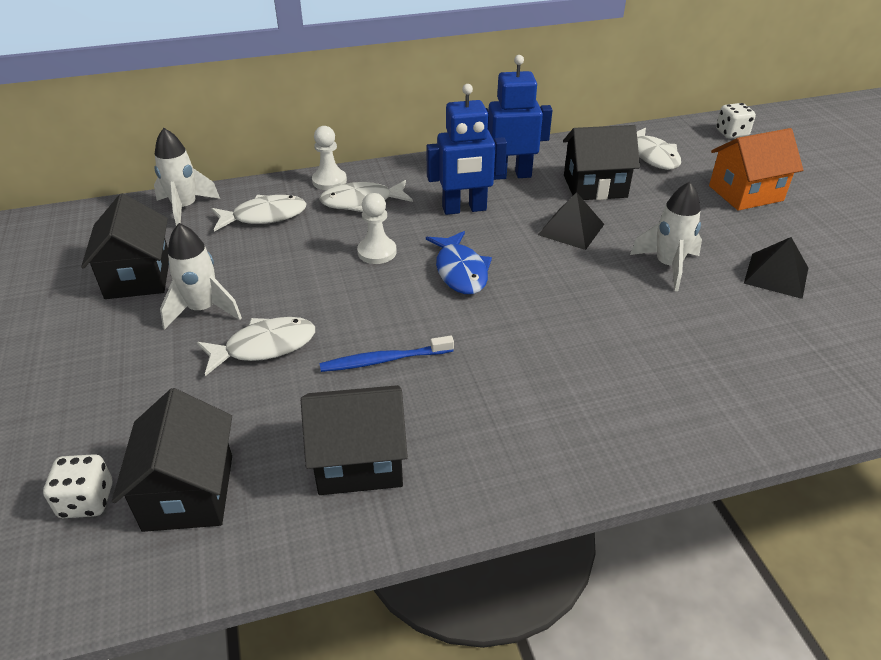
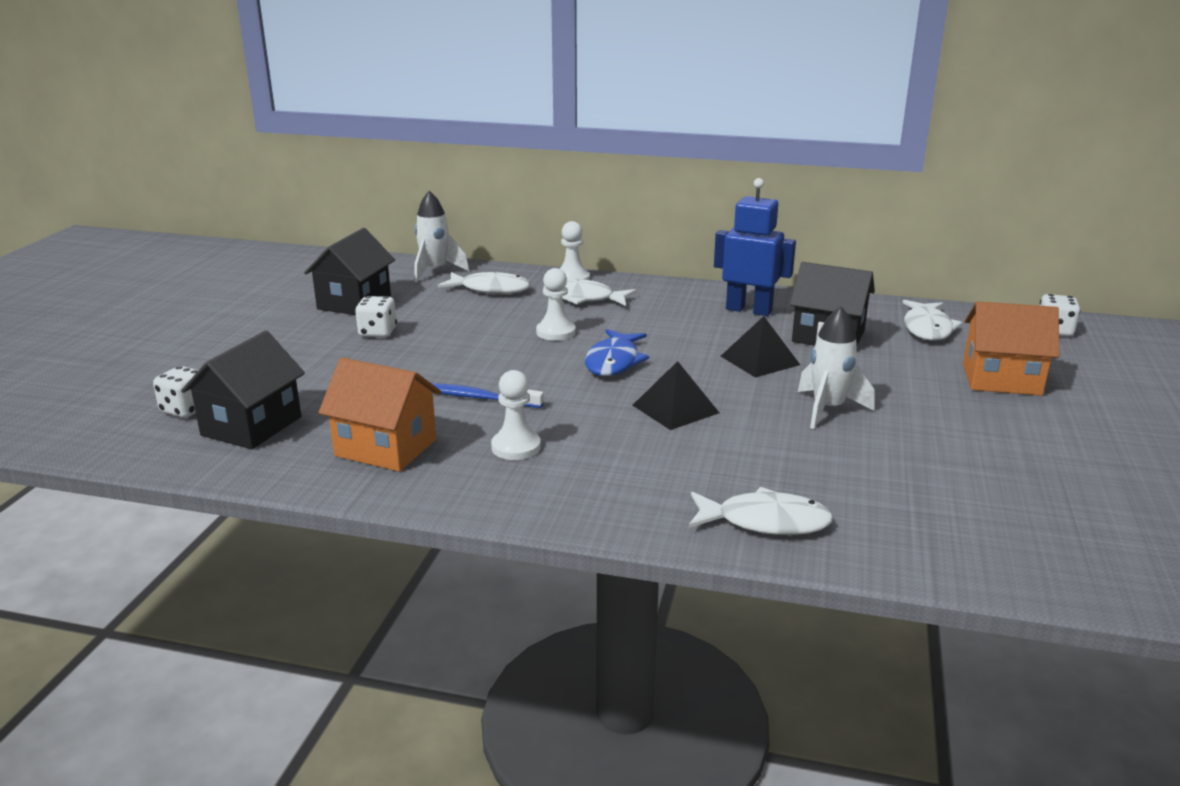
camera: 30 degrees right, 15 degrees down
(203, 310) = (377, 332): white rocket -> white dice
(264, 347) = (396, 365): white fish -> white fish (765, 522)
(359, 461) = (386, 448): black house -> orange house
(464, 209) = (671, 323): blue robot -> none
(476, 408) = (516, 447): none -> white pawn
(776, 275) = (946, 447): black pyramid -> black pyramid (675, 409)

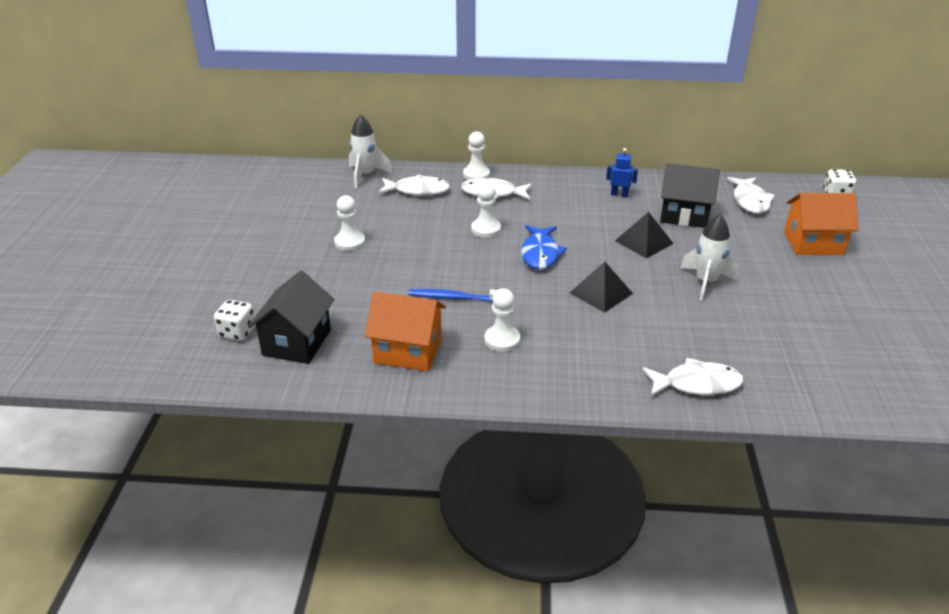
camera: 10 degrees left, 10 degrees up
(354, 302) = (317, 213): black house -> none
(377, 332) = (350, 242): white dice -> white pawn
(749, 310) = (619, 194): blue robot -> blue robot, size x0.51

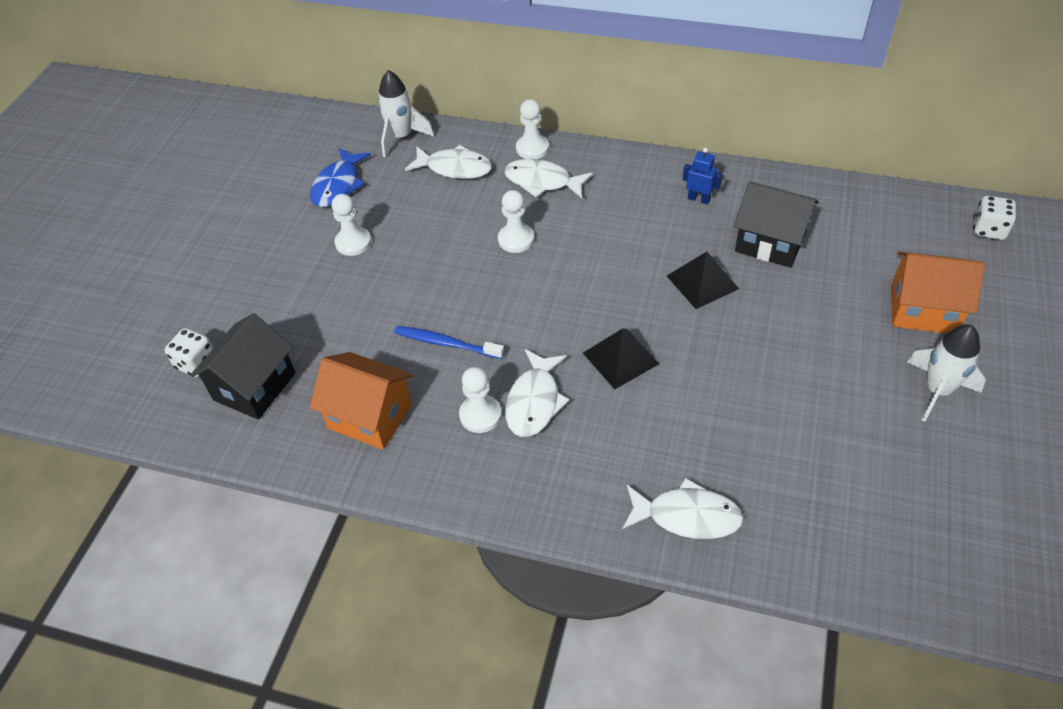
camera: 15 degrees right, 15 degrees up
(540, 254) = (568, 286): blue fish -> blue fish (338, 185)
(706, 282) = (757, 357): white rocket -> white rocket (937, 390)
(750, 201) = (866, 227): white fish -> white fish (534, 401)

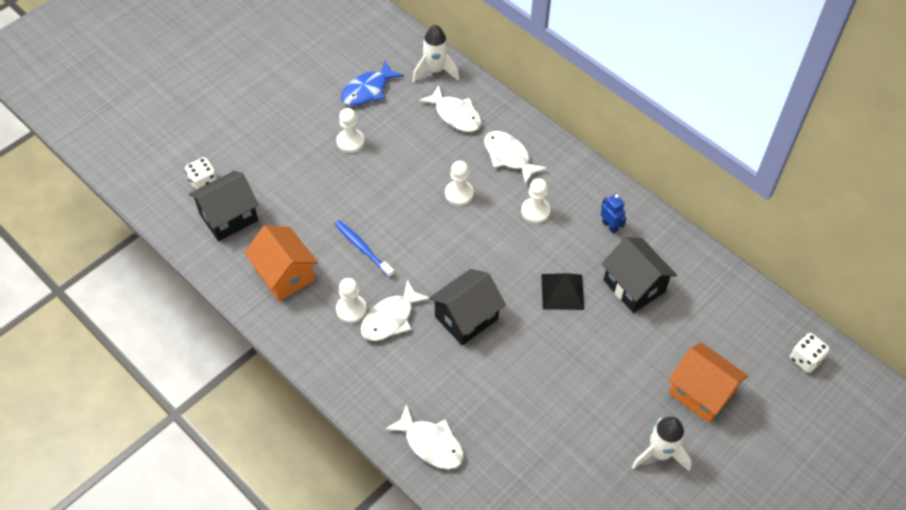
camera: 25 degrees right, 5 degrees up
(532, 148) = (521, 125): white pawn -> white pawn (535, 211)
(620, 358) = (466, 318): black pyramid -> black house

